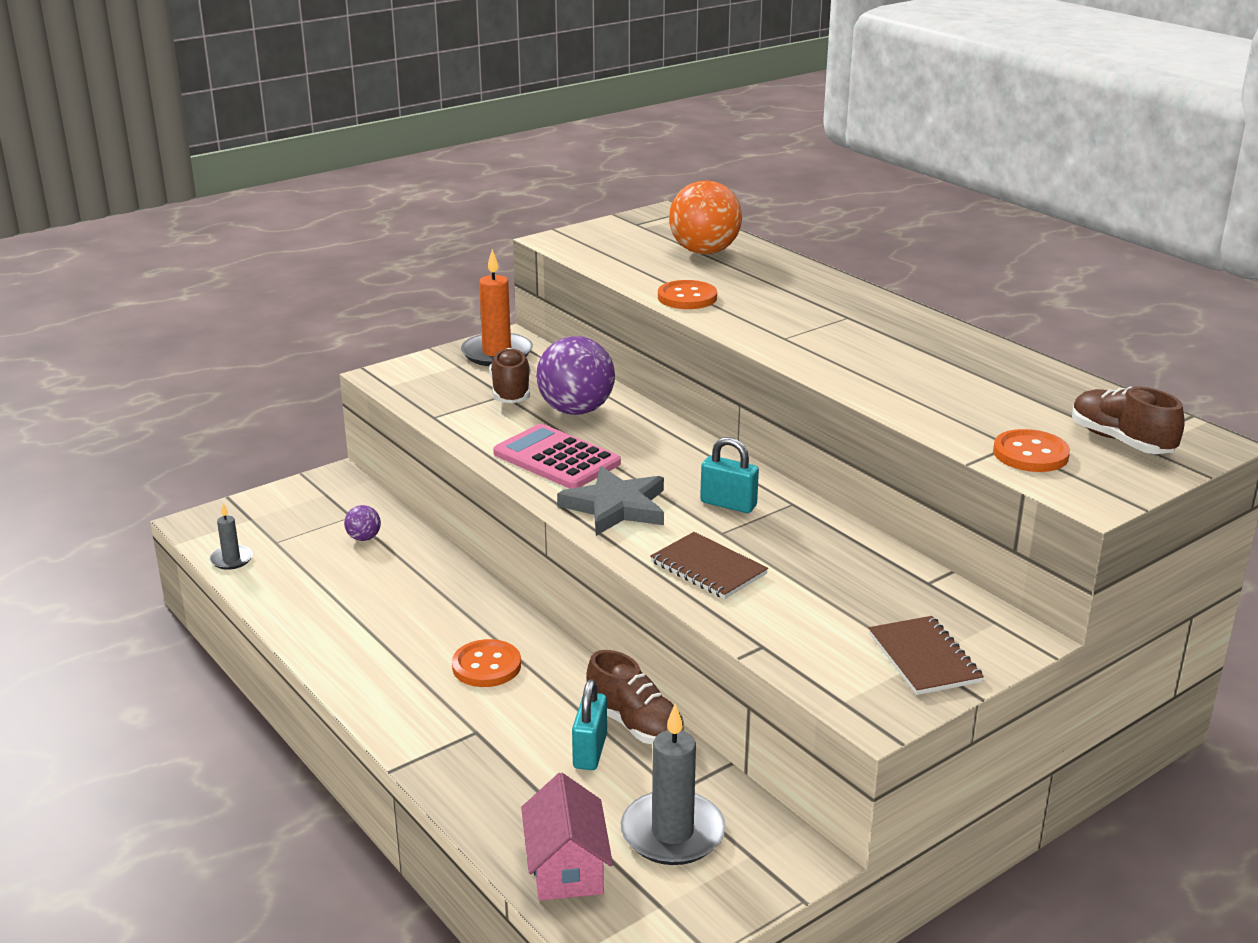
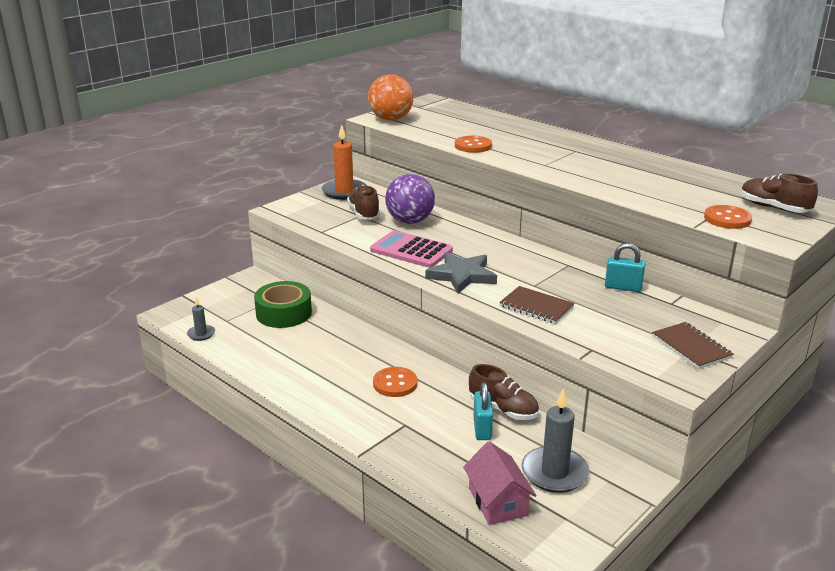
camera: 10 degrees left, 0 degrees up
(364, 538) = (284, 313): purple ball -> green tape
(704, 252) = (469, 120): orange ball -> orange ball (391, 119)
(728, 504) = (530, 268): turquoise padlock -> turquoise padlock (623, 287)

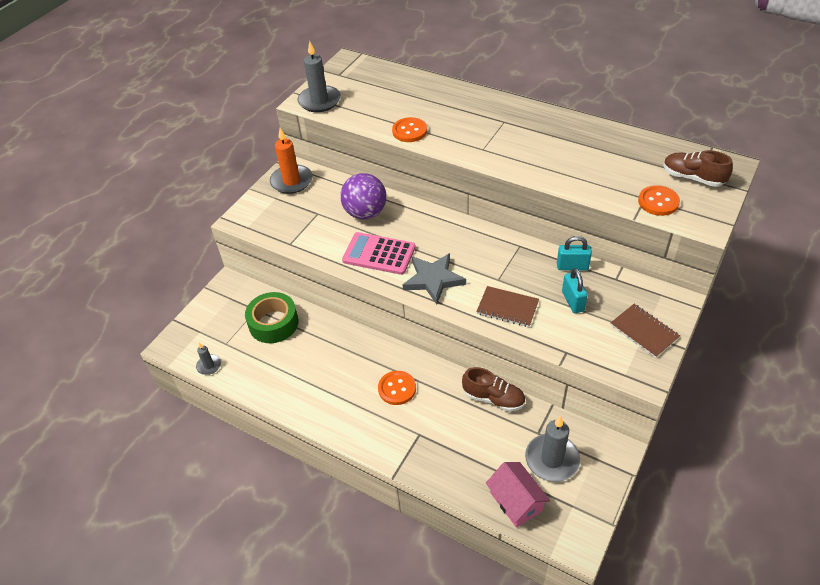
camera: 10 degrees left, 20 degrees up
(364, 213) = (320, 210): brown shoe -> none
(391, 119) = (319, 101): orange ball -> grey candle
(482, 429) = (483, 424): turquoise padlock -> turquoise padlock (573, 301)

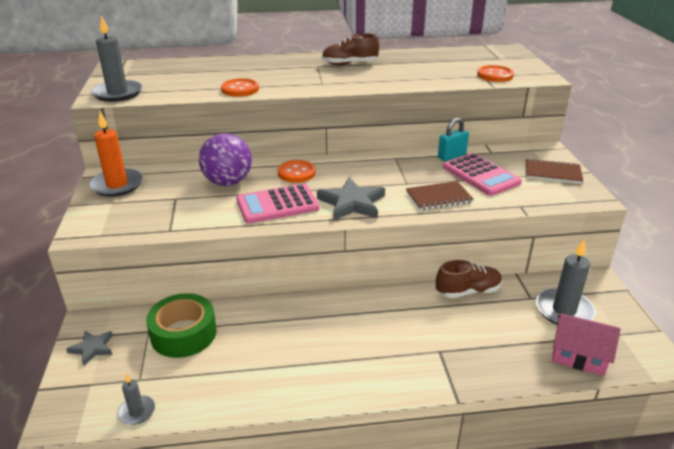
camera: 40 degrees left, 15 degrees down
(217, 305) = (92, 348): none -> grey star
(397, 388) = (377, 326): orange button -> orange button (296, 173)
(573, 301) = (481, 175): turquoise padlock -> pink calculator
(692, 178) = (496, 60): brown shoe -> brown shoe (349, 64)

